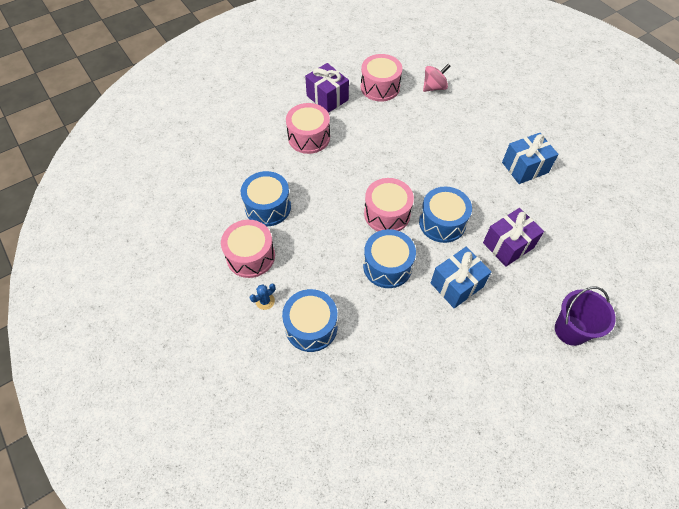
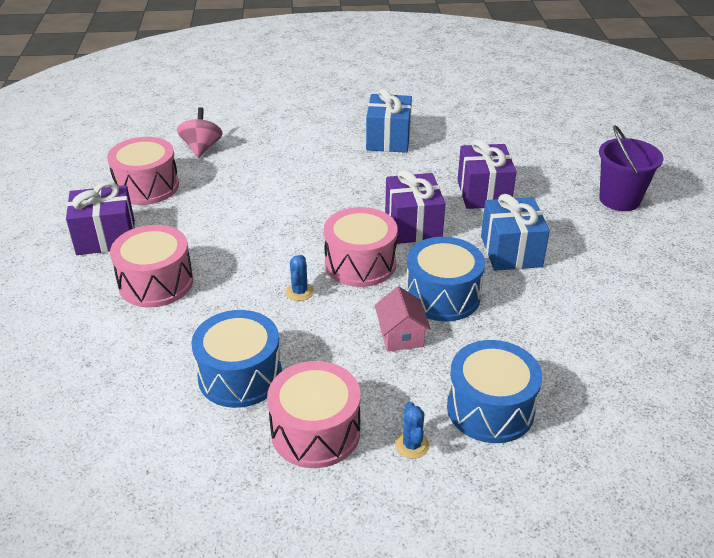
camera: 60 degrees left, 20 degrees down
(340, 261) = (401, 335): none -> pink house
(343, 198) = (299, 292): none -> blue cactus
(442, 222) = (413, 225): blue drum -> purple gift

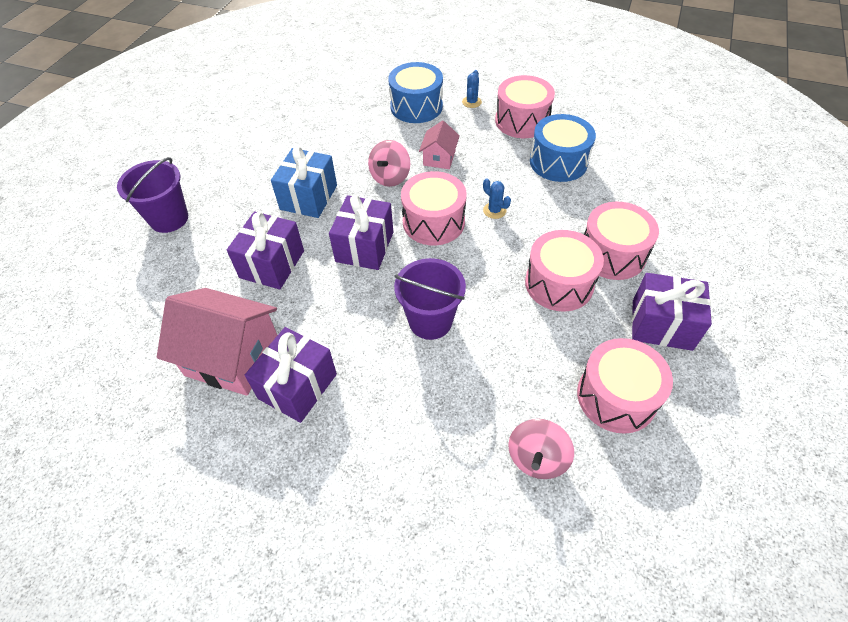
camera: 155 degrees left, 15 degrees up
(208, 244) = (559, 283): none -> pink drum
(299, 292) = (494, 210): blue cactus -> blue cactus turned 75 degrees counterclockwise
(315, 192) = (430, 321): none -> purple bucket
(388, 139) = (297, 386): blue gift -> purple gift
(442, 296) = (390, 177): blue drum -> pink spinning top
(449, 140) = (233, 357): none -> pink house

